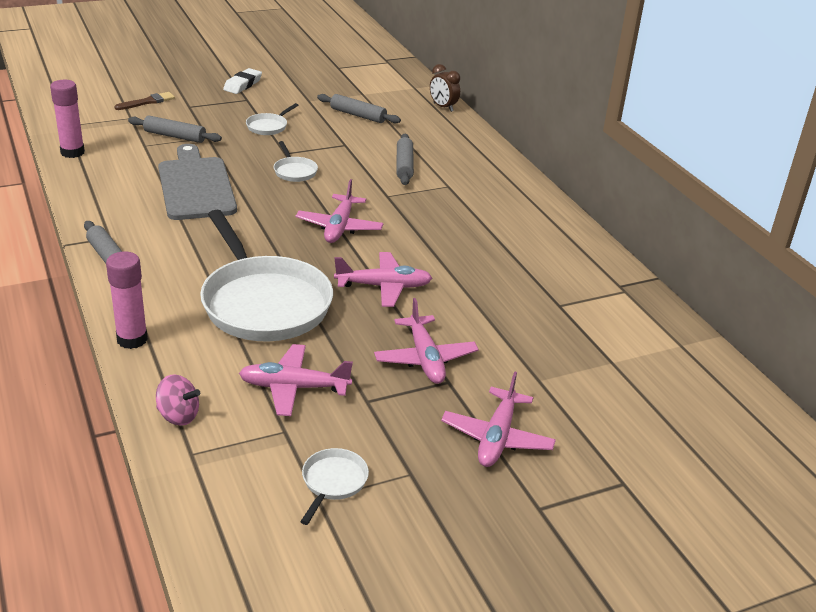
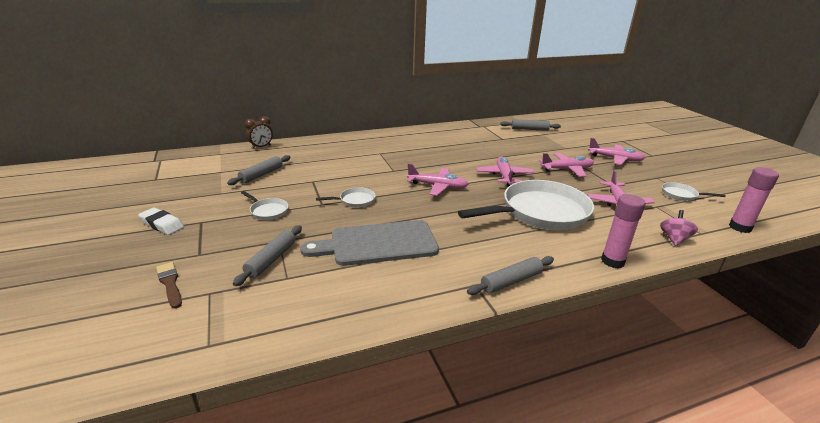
camera: 85 degrees left, 5 degrees down
(72, 152) = (292, 330): pink glue stick -> pink glue stick (740, 227)
(404, 165) = (350, 163): grey rolling pin -> grey rolling pin (529, 129)

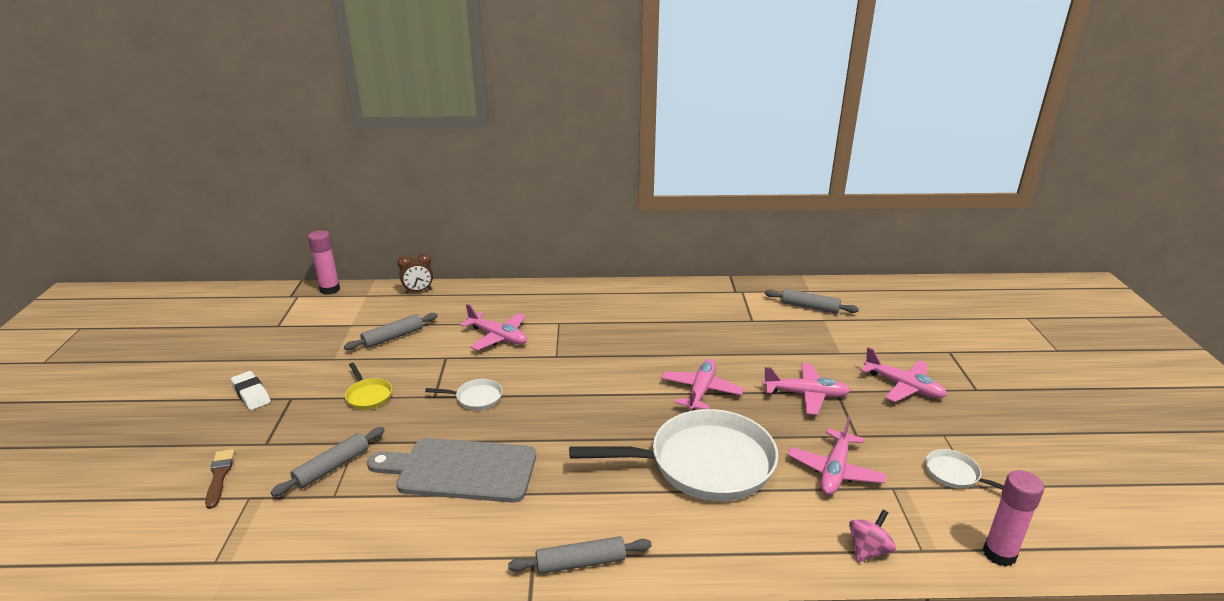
camera: 20 degrees right, 0 degrees up
(267, 211) = (368, 395): white pan -> yellow pan
(438, 186) = (595, 393): pink plane -> pink plane (498, 337)
(612, 261) = (741, 565): pink glue stick -> pink glue stick (330, 290)

